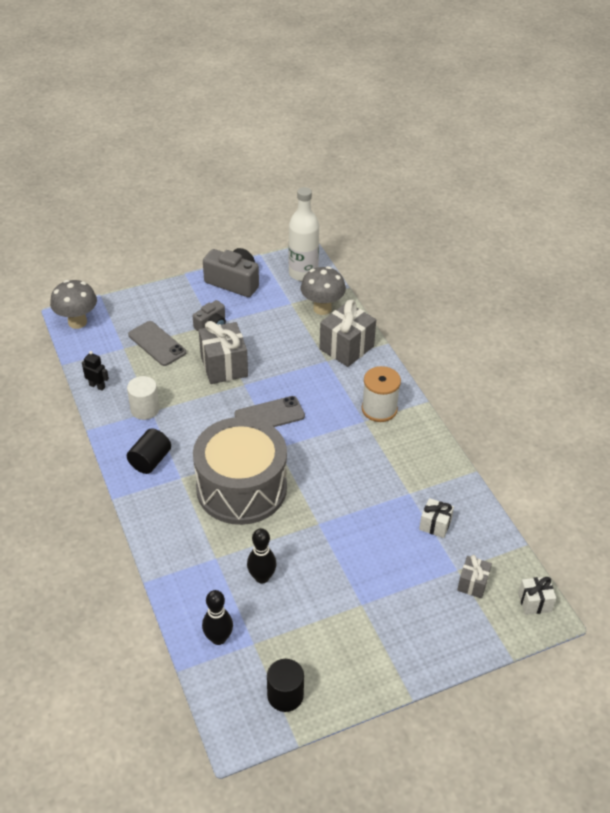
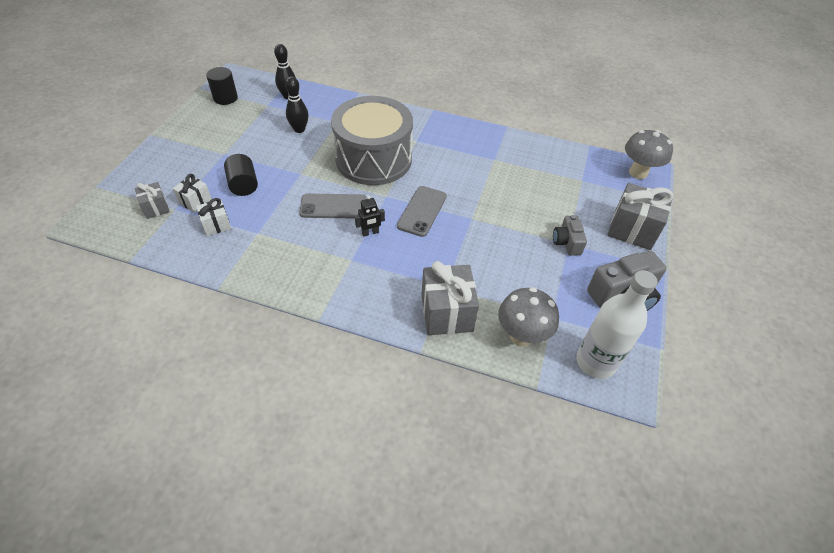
camera: 130 degrees right, 5 degrees up
(97, 386) = (548, 148): black robot -> black robot (370, 233)
(145, 409) = (499, 157): white cylinder -> none
(150, 460) = (446, 136): black cylinder -> black cylinder (243, 185)
(157, 344) = (570, 199): grey phone -> grey phone (333, 206)
(224, 366) = (504, 219): grey gift -> grey gift (632, 230)
(379, 409) = (351, 278): white spool -> none
(534, 602) = (98, 225): white gift -> white gift (195, 201)

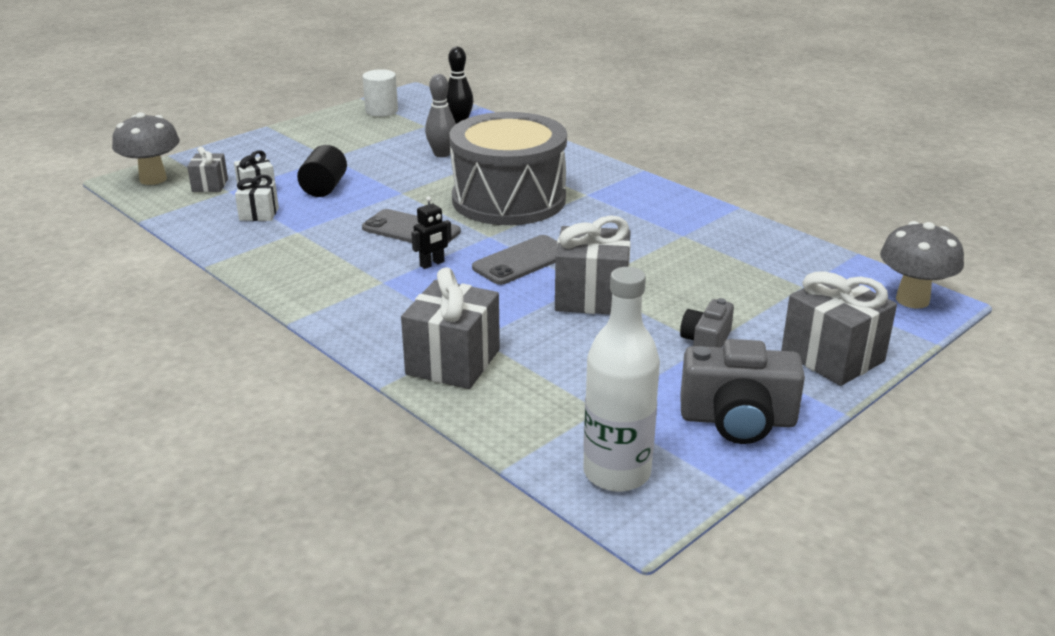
camera: 30 degrees right, 20 degrees down
(225, 98) = (381, 111): black cylinder -> white cylinder
(299, 129) = (442, 154): black bowling pin -> grey bowling pin
(370, 233) = (432, 264): black robot -> black robot turned 45 degrees counterclockwise
(483, 228) = (591, 297): none -> grey gift
(521, 336) = (533, 414): grey mushroom -> grey mushroom (153, 179)

